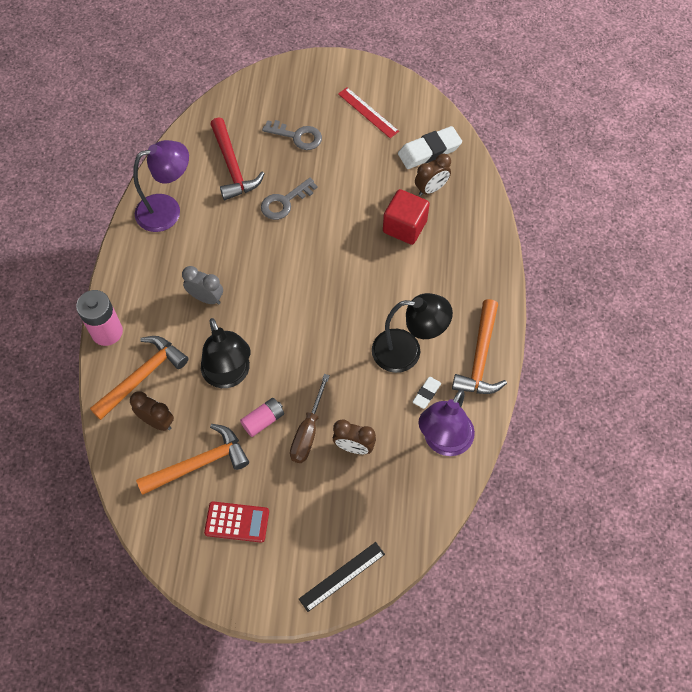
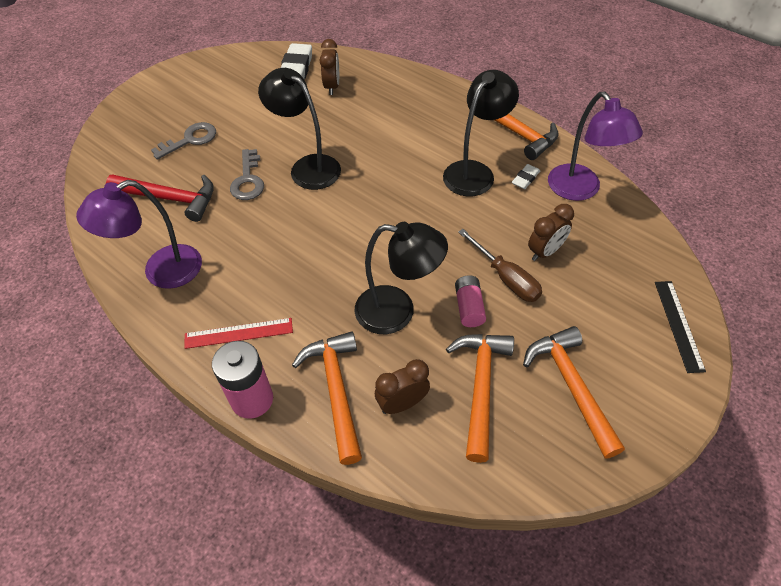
camera: 55 degrees left, 10 degrees down
(167, 210) = (161, 272): purple lamp -> purple lamp turned 135 degrees counterclockwise
(206, 298) = (293, 288): grey clock -> none
(237, 522) = (571, 386): red calculator -> orange hammer
(326, 232) = (307, 167): none -> black lamp
(368, 112) = (219, 87): red ruler -> red ruler (238, 333)
(404, 226) = (352, 117): red cube -> none
(426, 393) = (525, 179): white eraser -> white eraser turned 60 degrees clockwise

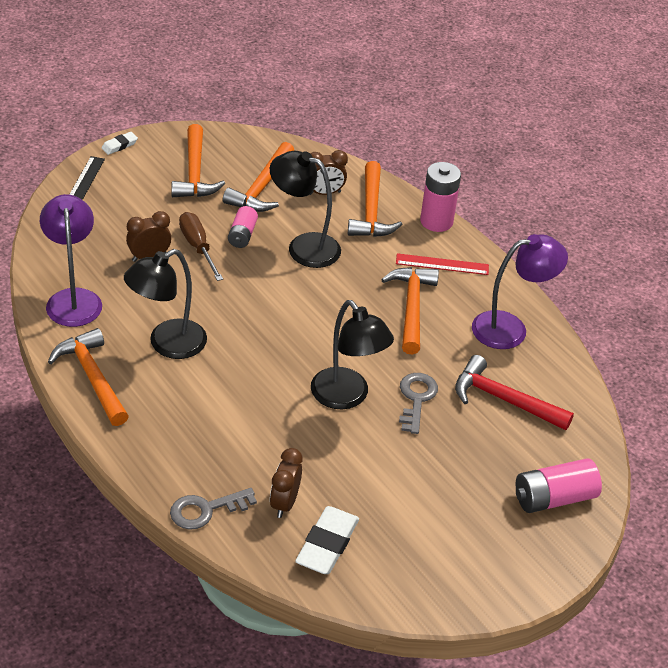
camera: 170 degrees left, 10 degrees down
(132, 133) = (553, 498): none -> pink battery
(190, 140) = (480, 469): grey key -> grey key (205, 510)
(265, 268) = (411, 307): none -> orange hammer
(525, 179) = (119, 323): white eraser -> white eraser (119, 145)

